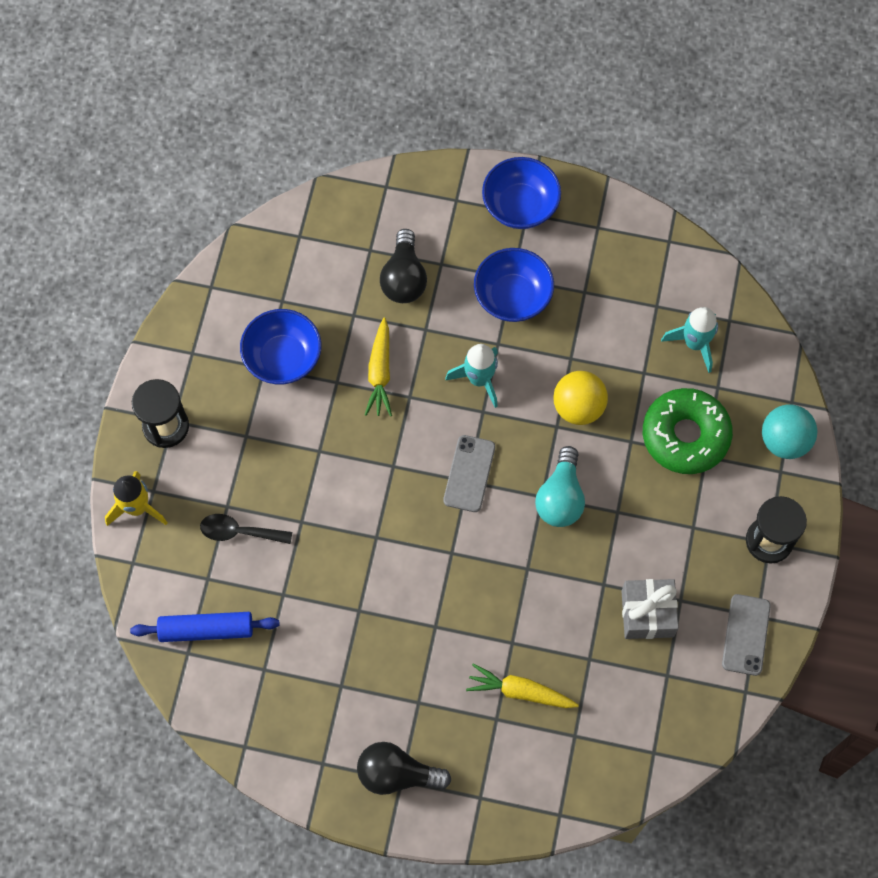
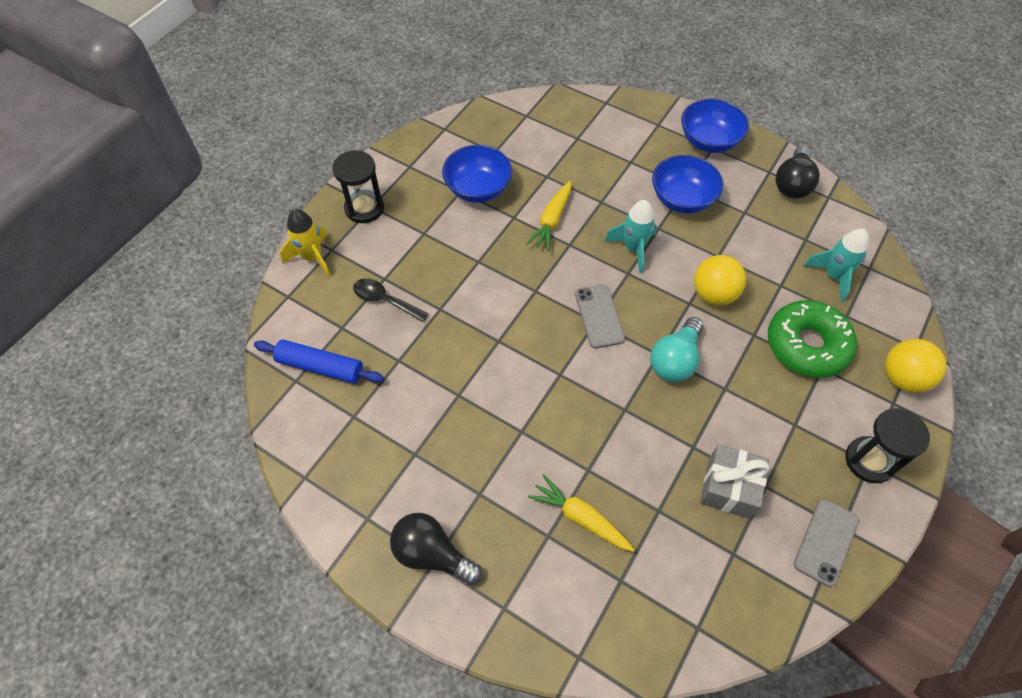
camera: 20 degrees right, 10 degrees down
(404, 278) = (597, 163): black light bulb -> black light bulb (792, 184)
(469, 473) = (599, 316): grey phone -> grey phone turned 45 degrees counterclockwise
(784, 441) = (902, 378): turquoise ball -> yellow ball

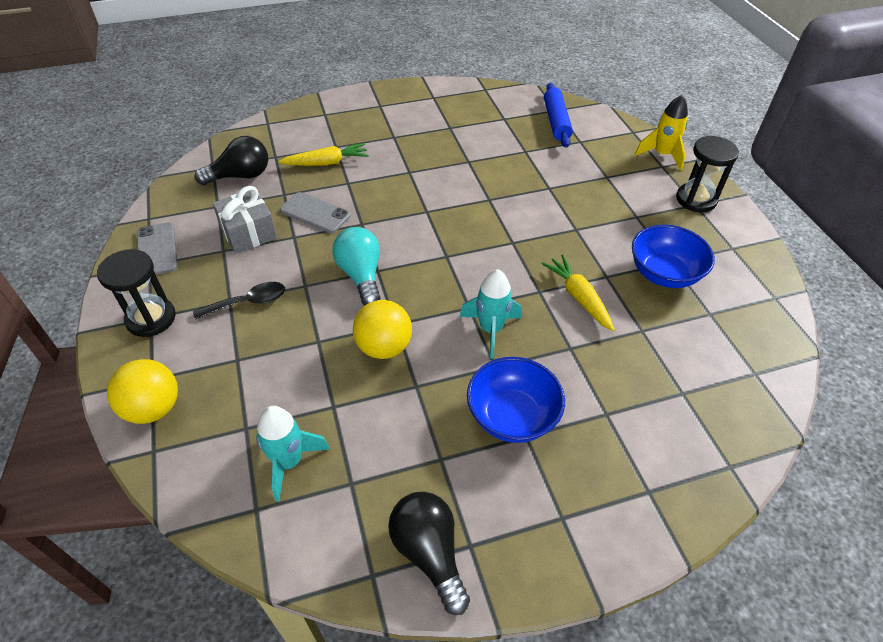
camera: 130 degrees right, 10 degrees down
(320, 366) = (556, 121): blue rolling pin -> blue rolling pin turned 60 degrees counterclockwise
(385, 300) = (584, 168): black spoon -> black spoon (248, 302)
(432, 554) = (384, 107): black light bulb -> black light bulb (240, 176)
(599, 316) = (448, 261): grey phone -> grey phone (315, 213)
(709, 141) = (576, 523): blue bowl -> none
(806, 345) = (265, 368): green donut -> none

